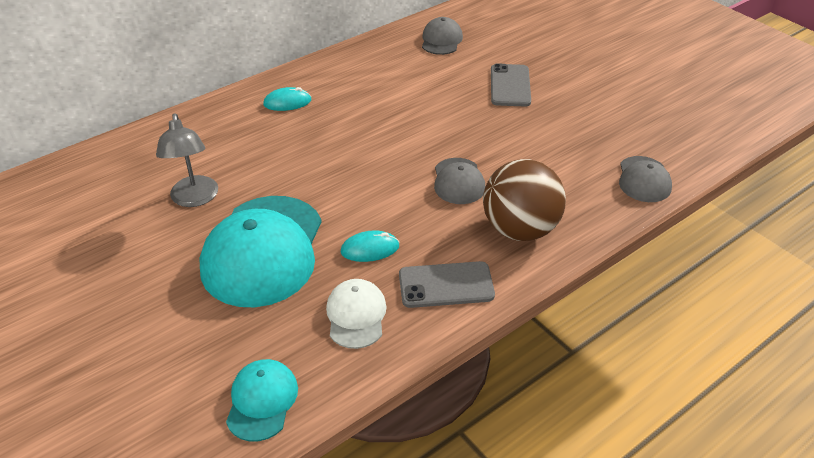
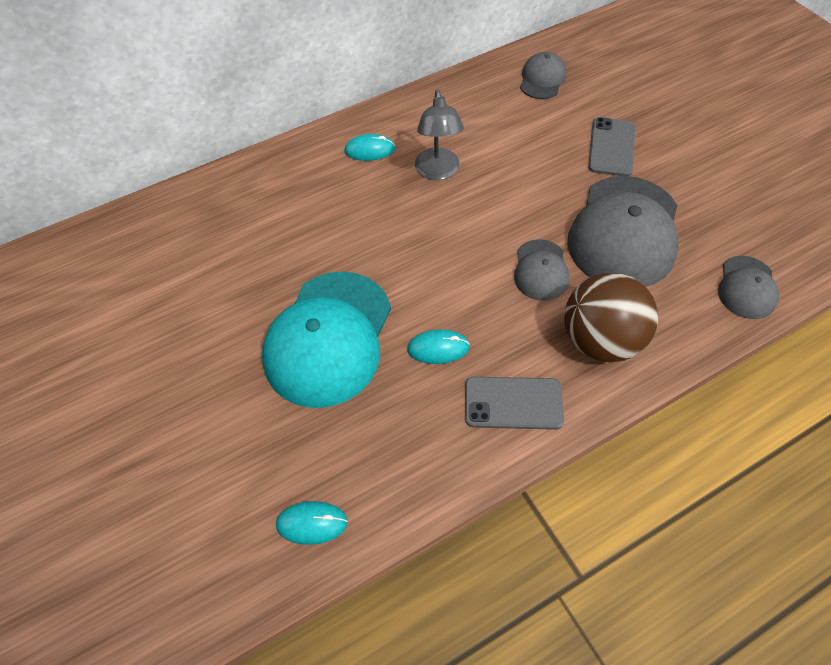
camera: 10 degrees right, 15 degrees up
(195, 199) = (265, 266): grey lamp -> grey lamp (438, 171)
(262, 401) = (312, 523): turquoise cap -> turquoise mouse
(356, 315) = (416, 430): white cap -> none
(530, 147) = (624, 232): none -> grey cap

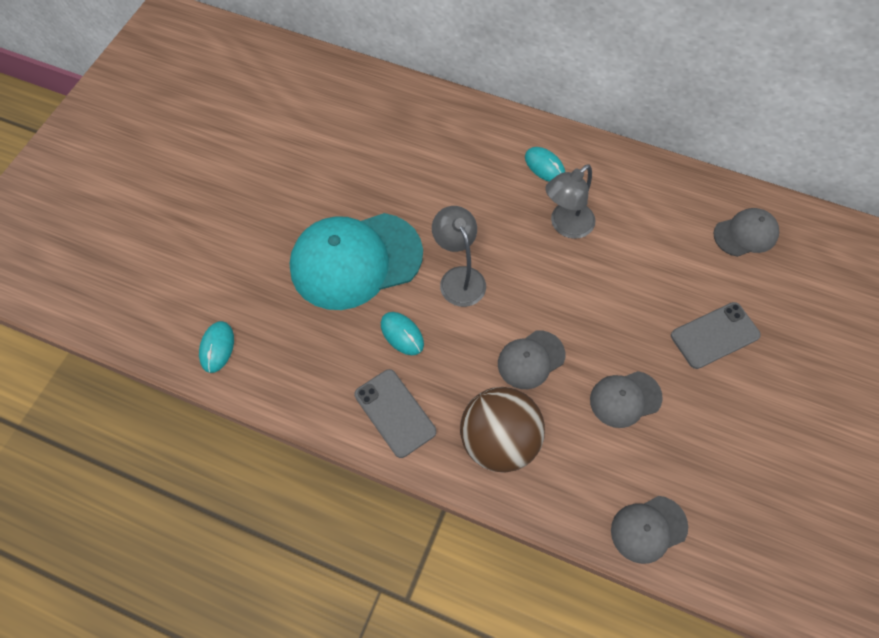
camera: 50 degrees right, 5 degrees up
(312, 523) = (217, 347): turquoise mouse -> turquoise mouse turned 45 degrees clockwise
(419, 271) = (459, 278): none -> grey lamp
(624, 232) = (625, 399): grey cap -> grey cap, size x0.50

